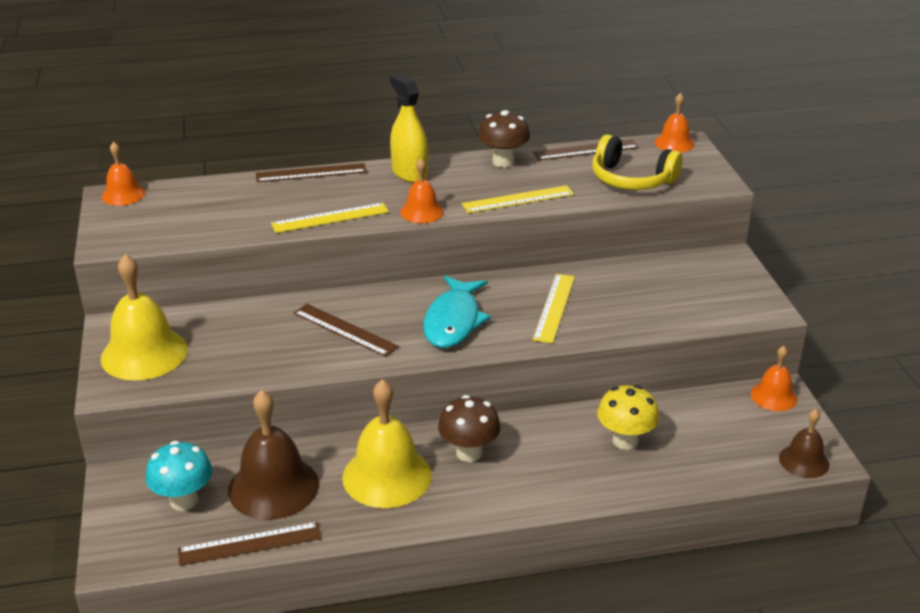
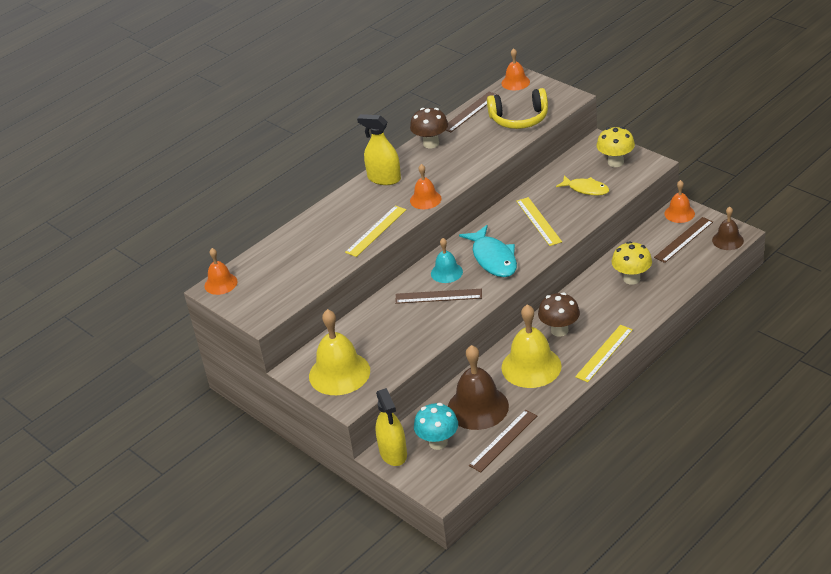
camera: 30 degrees left, 5 degrees up
(127, 483) = (393, 453): none -> yellow spray bottle
(311, 173) = (322, 209): brown ruler -> brown ruler (684, 239)
(386, 310) = (446, 272): none -> turquoise bell
(518, 199) = (471, 163): yellow ruler -> yellow ruler (604, 353)
(652, 300) = (586, 189): none -> yellow fish
(724, 288) = (615, 162): none -> yellow mushroom

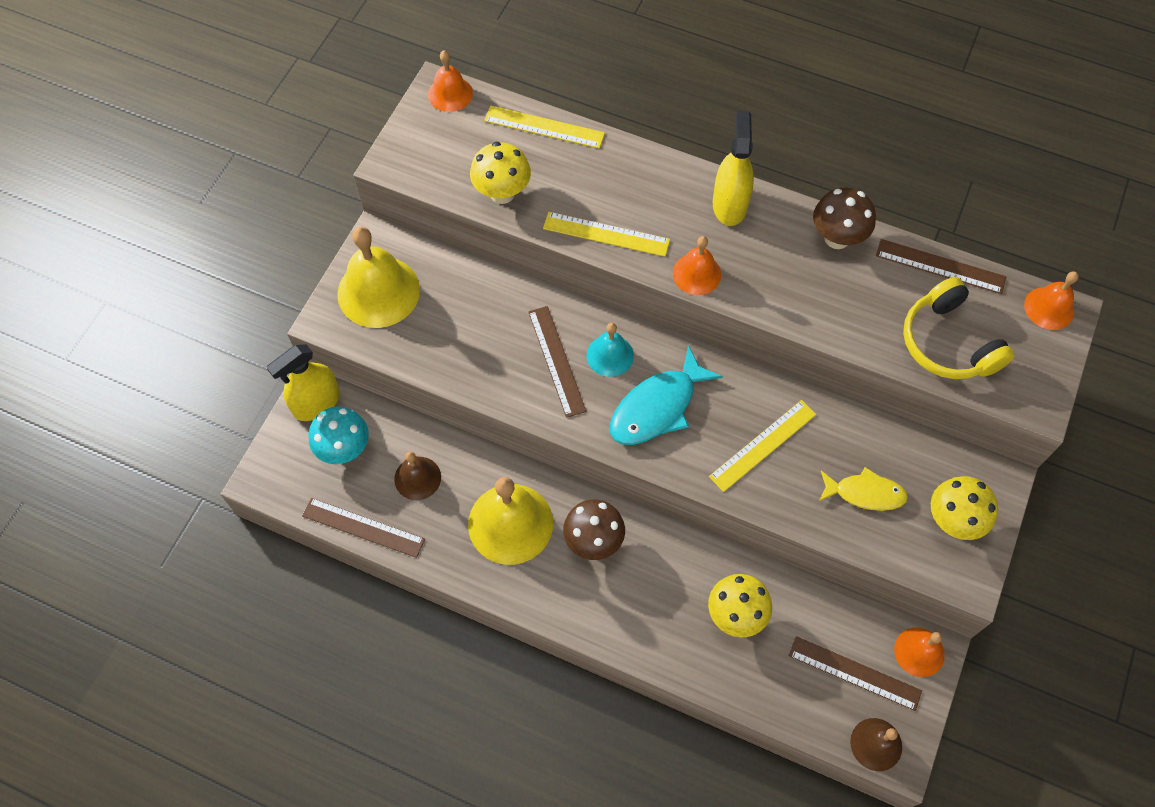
camera: 65 degrees right, 25 degrees up
(318, 270) = (502, 193): none -> yellow mushroom
(478, 407) = (417, 478): brown bell -> brown bell, size x0.56
(586, 189) = (865, 493): yellow fish -> yellow fish turned 90 degrees counterclockwise
(604, 353) = (561, 615): yellow ruler -> yellow ruler (544, 127)

